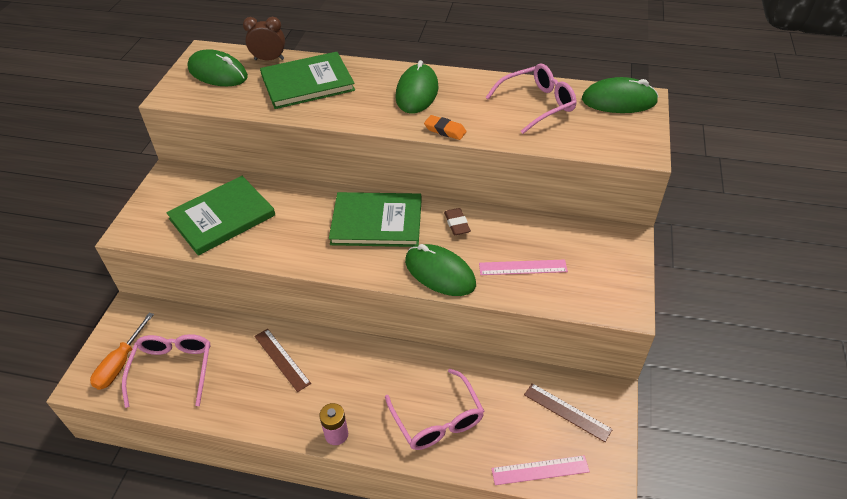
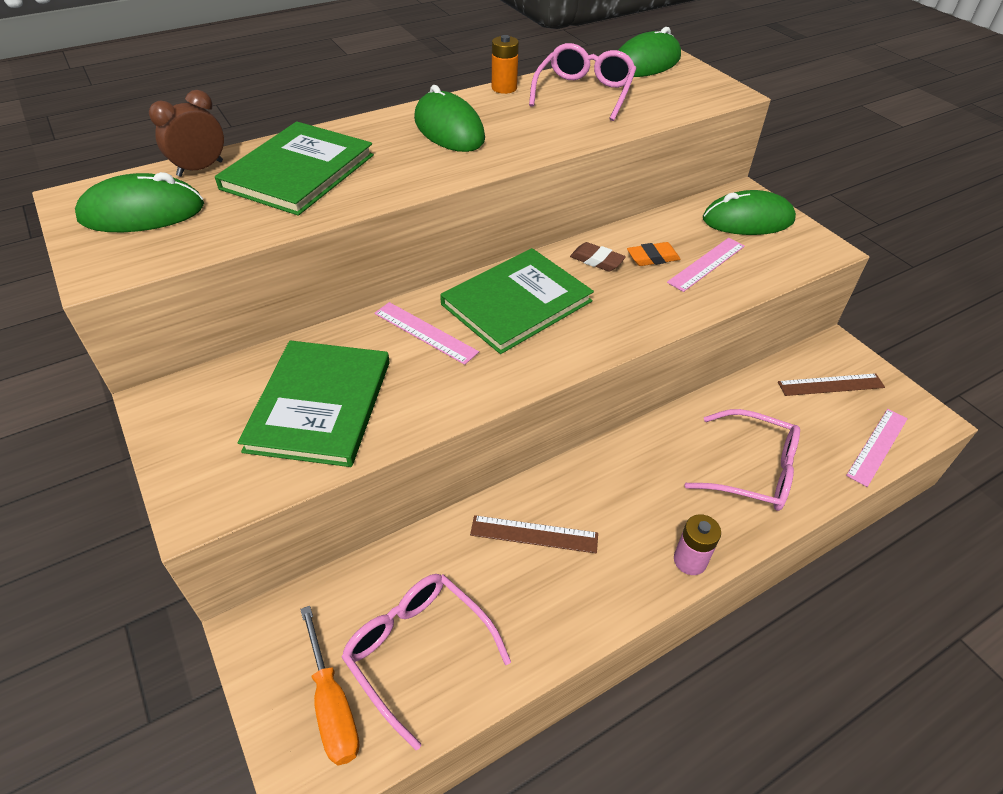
camera: 45 degrees left, 0 degrees up
(311, 210) = (425, 332): none -> pink ruler
(440, 273) = (647, 312): green mouse -> green mouse (748, 220)
(445, 130) = (536, 150): orange eraser -> orange eraser (652, 258)
(491, 78) = (504, 88): none -> orange battery

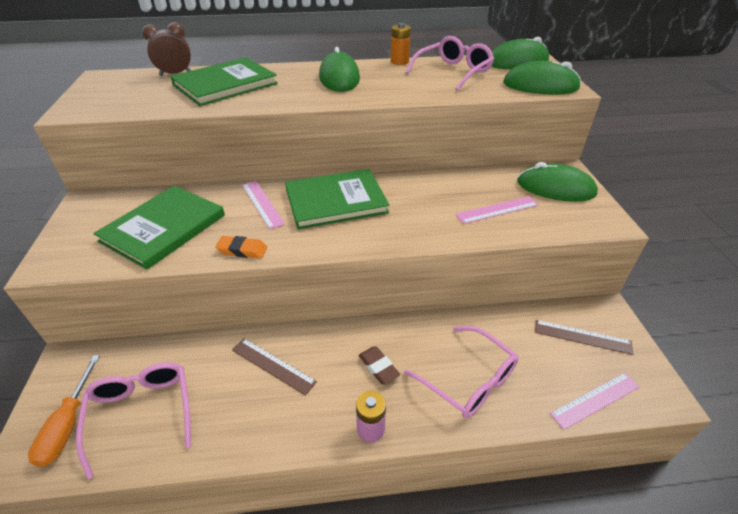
camera: 25 degrees right, 5 degrees down
(142, 212) = (122, 89): green mouse -> green mouse (540, 86)
(596, 260) = (414, 188): brown eraser -> brown eraser (378, 367)
(652, 258) = (457, 196): orange eraser -> orange eraser (242, 250)

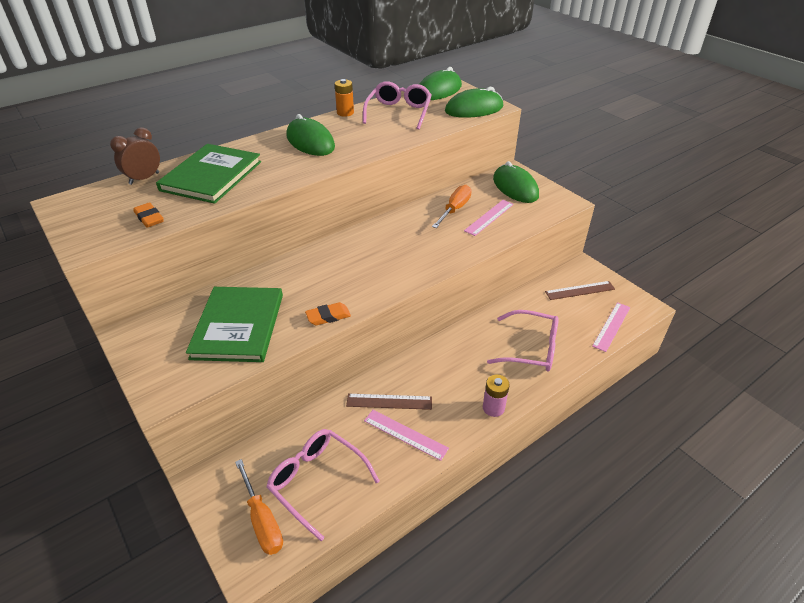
camera: 30 degrees left, 0 degrees up
(139, 103) = (149, 218): none -> orange eraser
(262, 203) = (305, 275): pink ruler -> pink ruler (405, 434)
(336, 201) = (365, 251): green book -> none
(378, 367) = (466, 367): brown eraser -> none
(465, 190) = (455, 209): none -> orange screwdriver
(555, 188) = (515, 187): green mouse -> green mouse turned 75 degrees clockwise

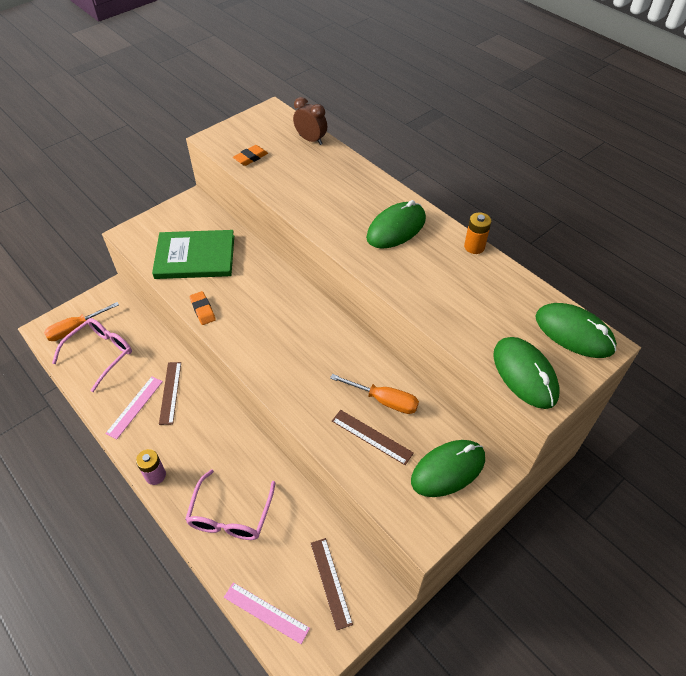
camera: 85 degrees right, 10 degrees up
(211, 176) = (319, 176): green book -> none
(399, 112) = (489, 295): pink glasses -> none
(489, 217) = (371, 437): pink ruler -> brown ruler

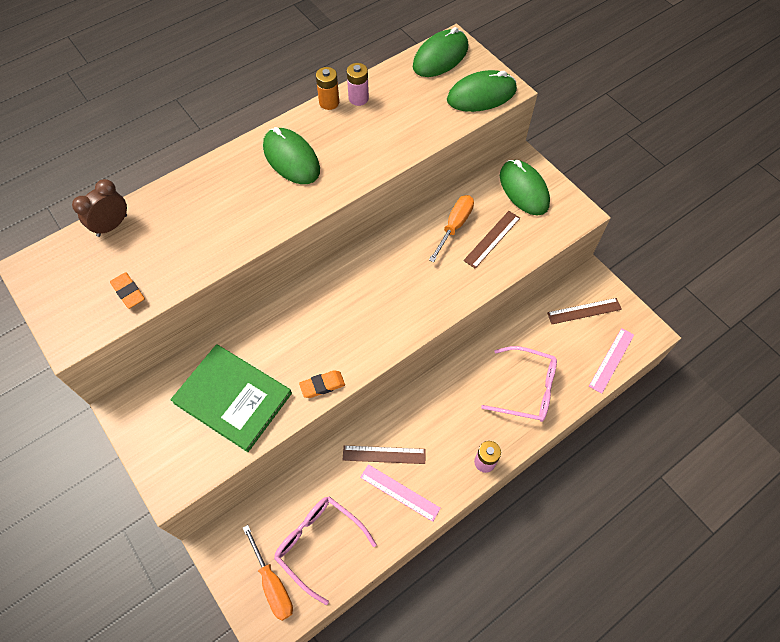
camera: 85 degrees left, 10 degrees up
(195, 257) = (233, 398): green book -> green book turned 60 degrees counterclockwise
(486, 268) = (358, 98): none -> pink battery

